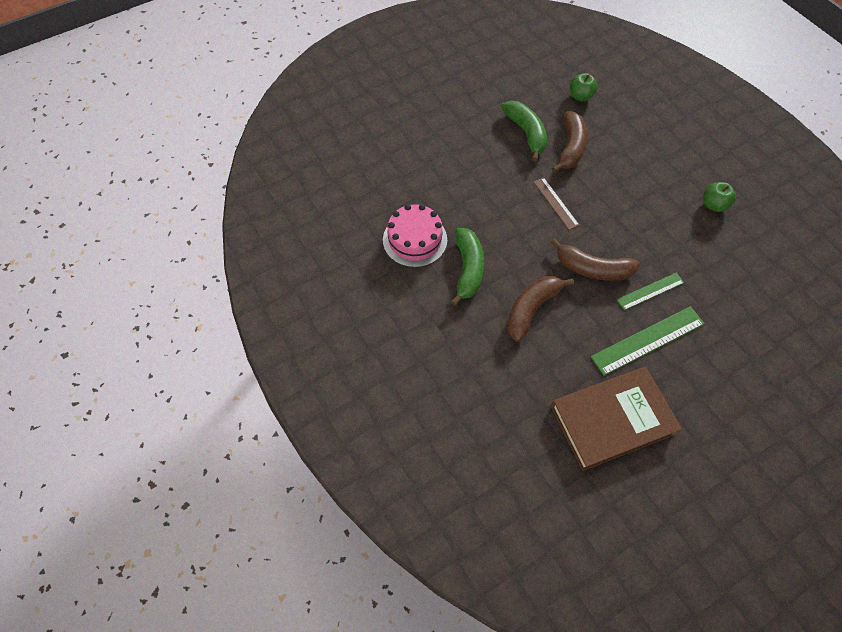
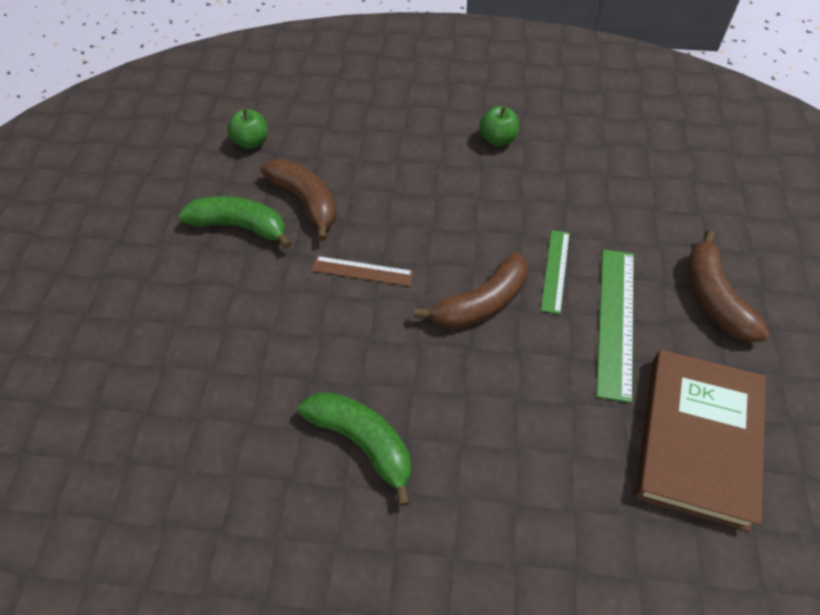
camera: 50 degrees left, 5 degrees down
(415, 239) = (258, 475): pink cake -> none
(531, 309) = (482, 410): brown banana -> brown banana (713, 297)

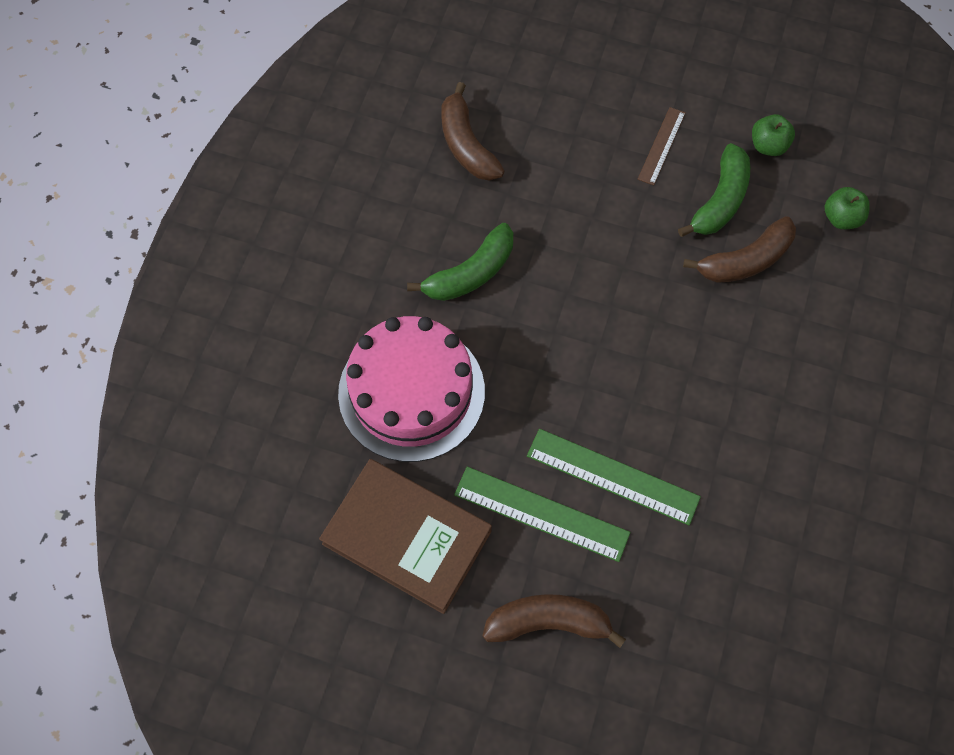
camera: 100 degrees right, 10 degrees up
(362, 271) = (645, 299): brown ruler -> brown ruler (661, 146)
(481, 303) = (587, 396): brown banana -> brown banana (466, 144)
(497, 139) = (814, 472): green apple -> green apple (768, 146)
(531, 474) = (411, 392): none -> pink cake
(555, 270) = (612, 476): green ruler -> green ruler, size x1.64

